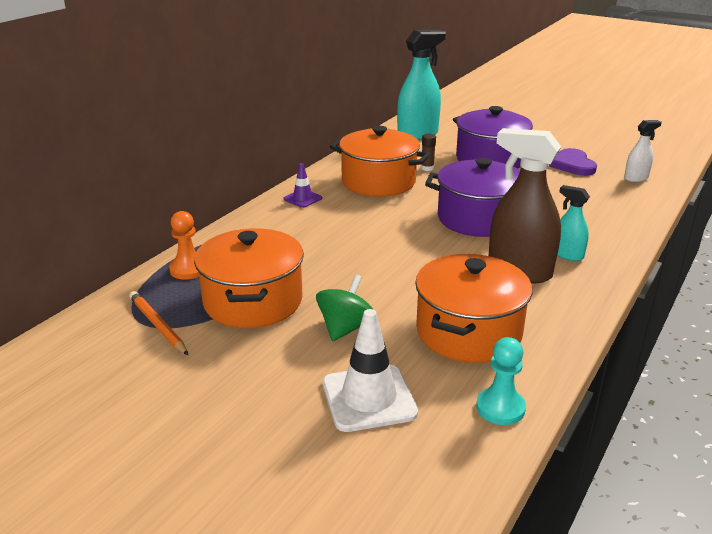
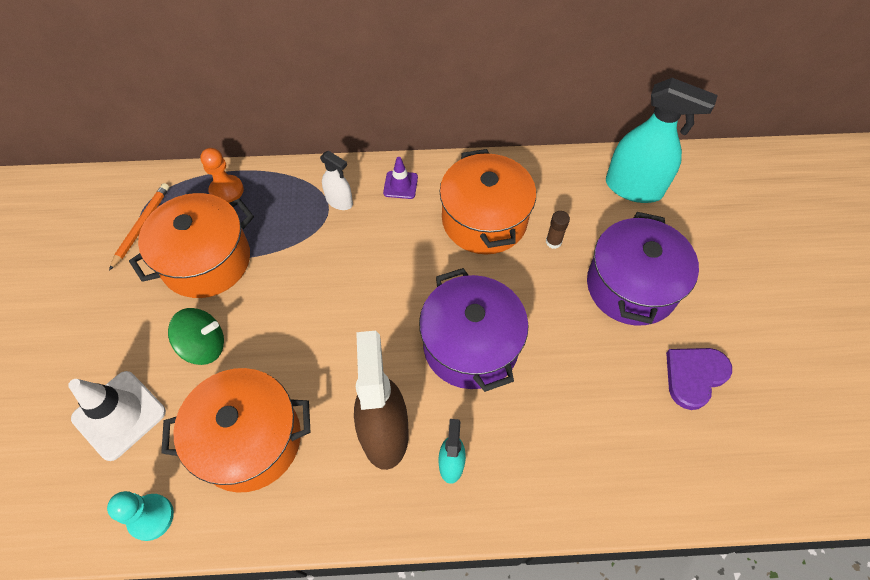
camera: 55 degrees right, 30 degrees up
(636, 178) = (718, 463): white spray bottle -> white spray bottle (339, 201)

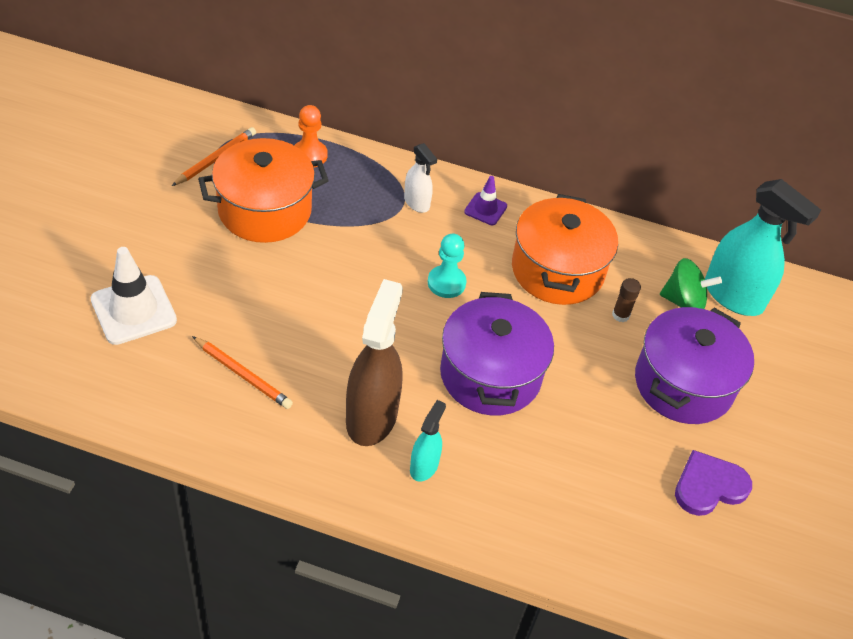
camera: 15 degrees right, 10 degrees down
(151, 517) = (130, 402): turquoise pawn -> turquoise pawn (446, 283)
(204, 346) = (233, 281): green spinning top -> green spinning top (683, 302)
(250, 440) = (243, 374): orange pot -> orange pencil

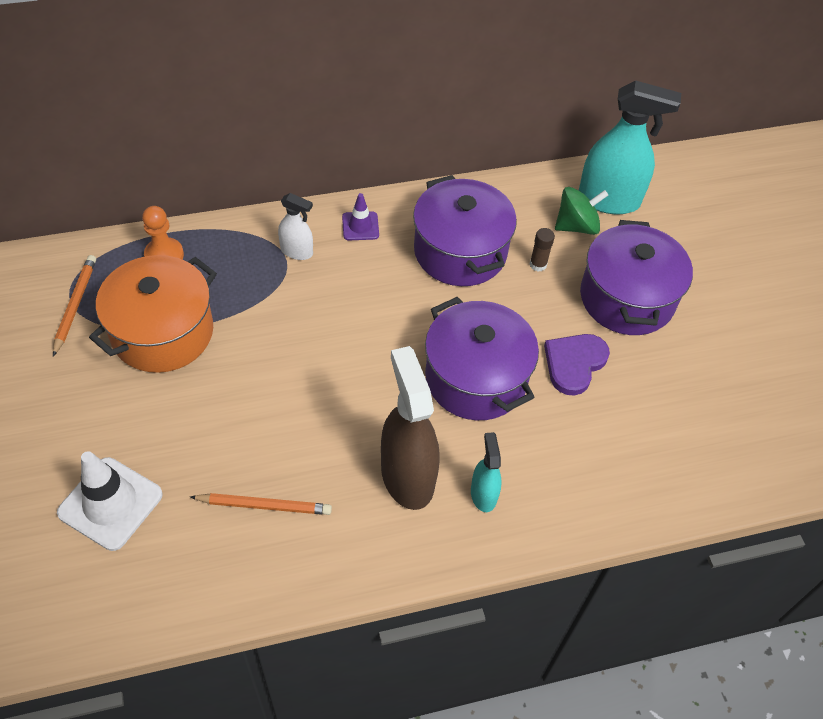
camera: 30 degrees left, 5 degrees up
(446, 283) = (378, 314): turquoise pawn -> none
(557, 270) = (460, 251): orange pot -> purple pot
(709, 486) = (706, 375): purple heart -> purple heart (574, 363)

